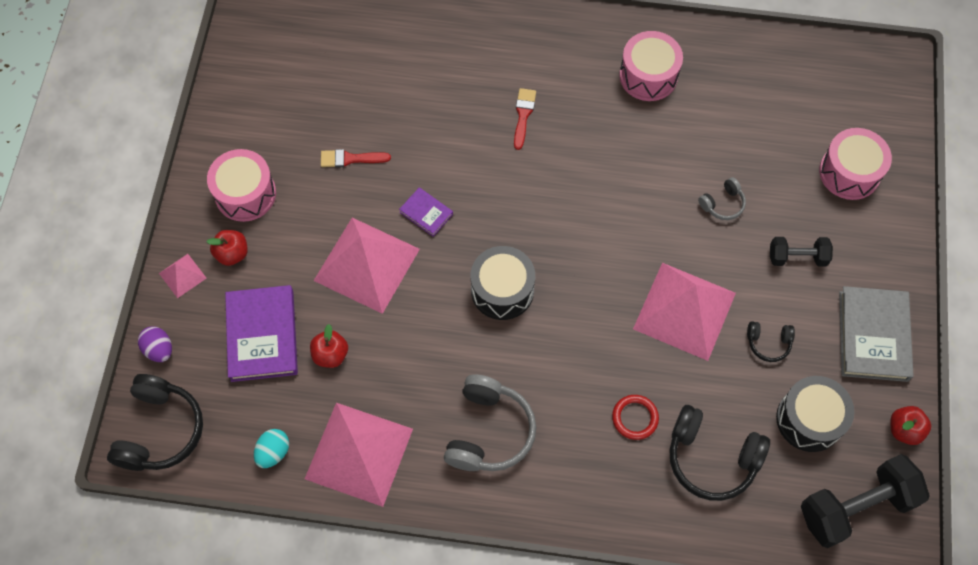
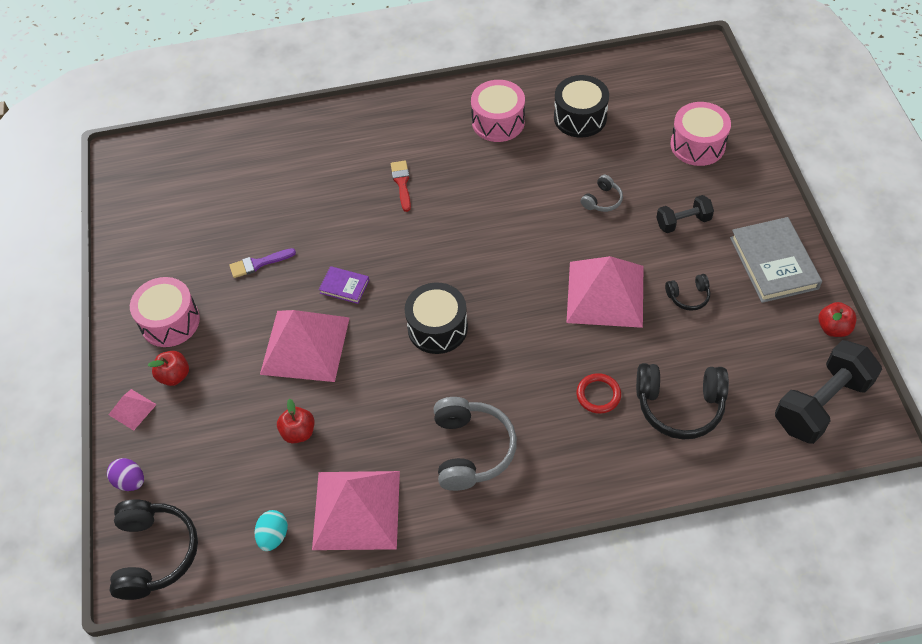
camera: 15 degrees left, 10 degrees down
(262, 335) = (227, 436): purple book -> none
(350, 159) = (258, 263): red brush -> purple brush
(809, 419) = (750, 346): black drum -> black drum (580, 117)

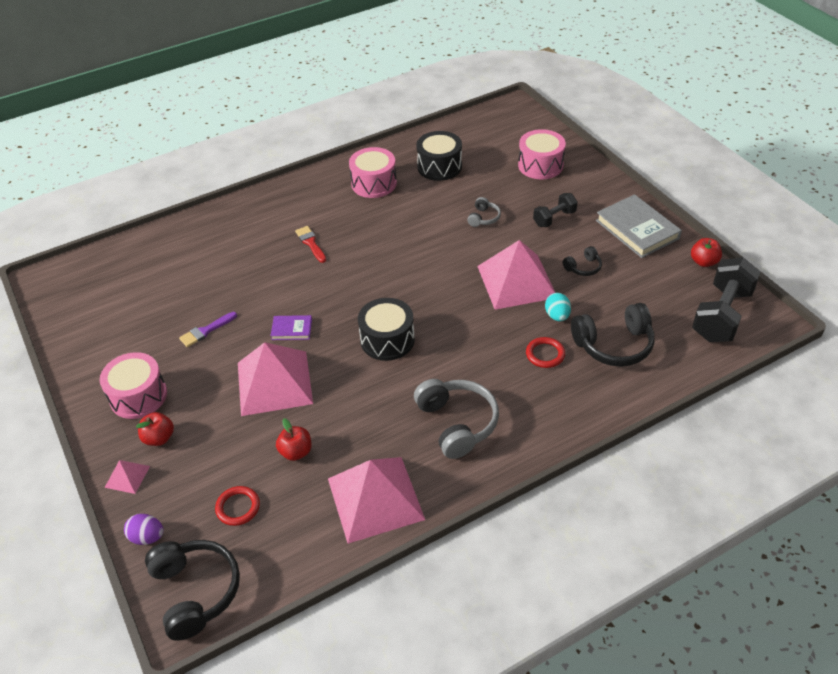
camera: 20 degrees left, 10 degrees down
(222, 476) = (238, 507): none -> red ring
(273, 536) = (306, 542): turquoise egg -> turquoise egg (557, 316)

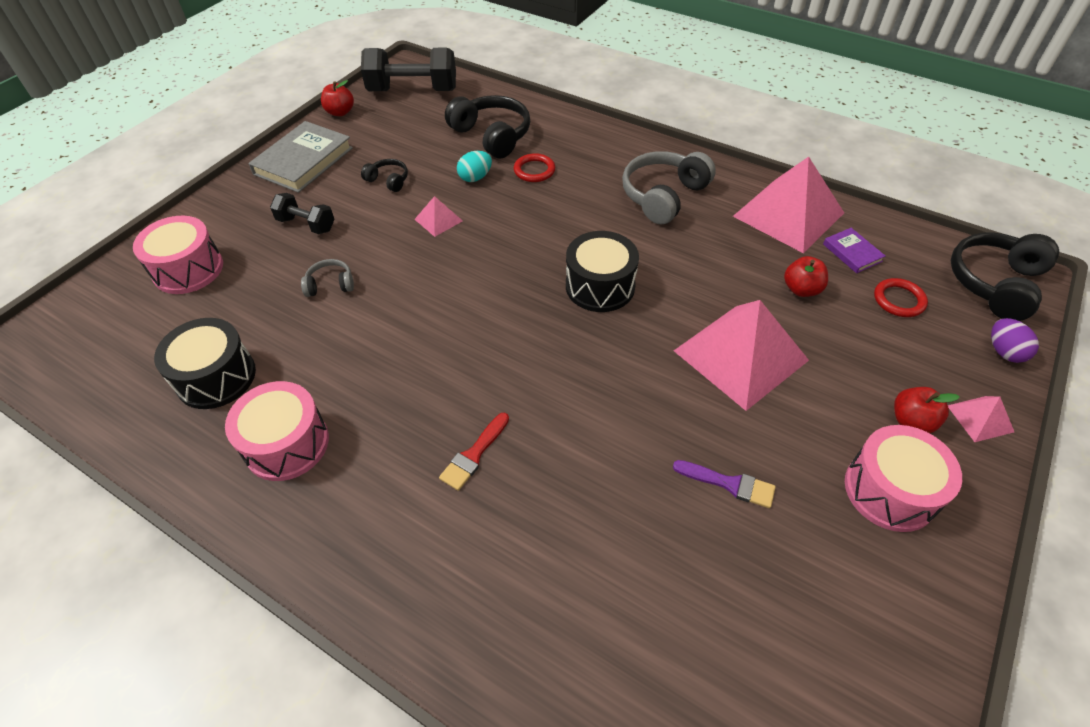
camera: 120 degrees left, 5 degrees up
(292, 329) = (651, 383): purple book -> purple book (852, 253)
(516, 281) = (438, 220): pink pyramid -> pink pyramid, size x0.44

